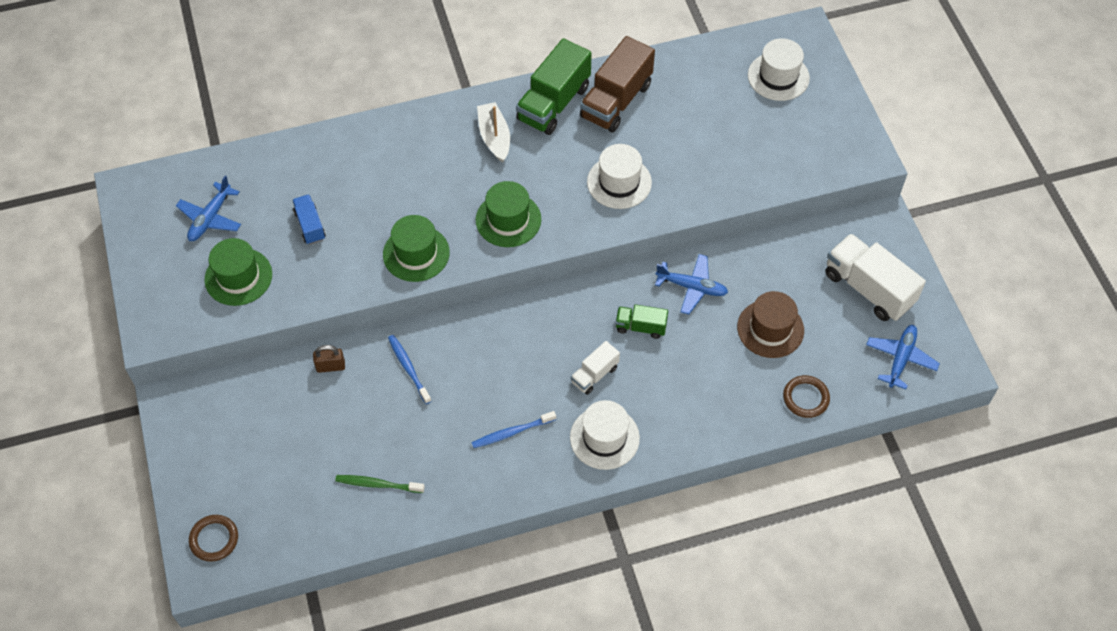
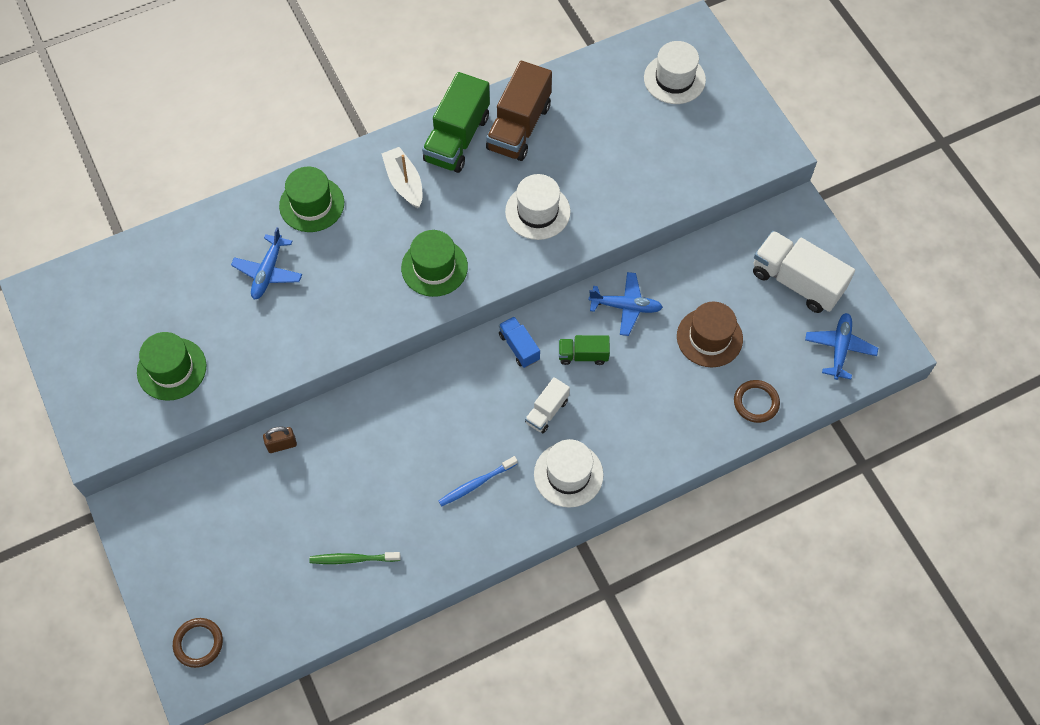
camera: 10 degrees left, 5 degrees up
(210, 218) = (130, 311): blue plane -> blue plane (268, 272)
(310, 225) = (234, 303): blue truck -> blue truck (519, 347)
(408, 368) = (360, 434): blue toothbrush -> none
(416, 253) = (348, 317): green hat -> green hat (312, 204)

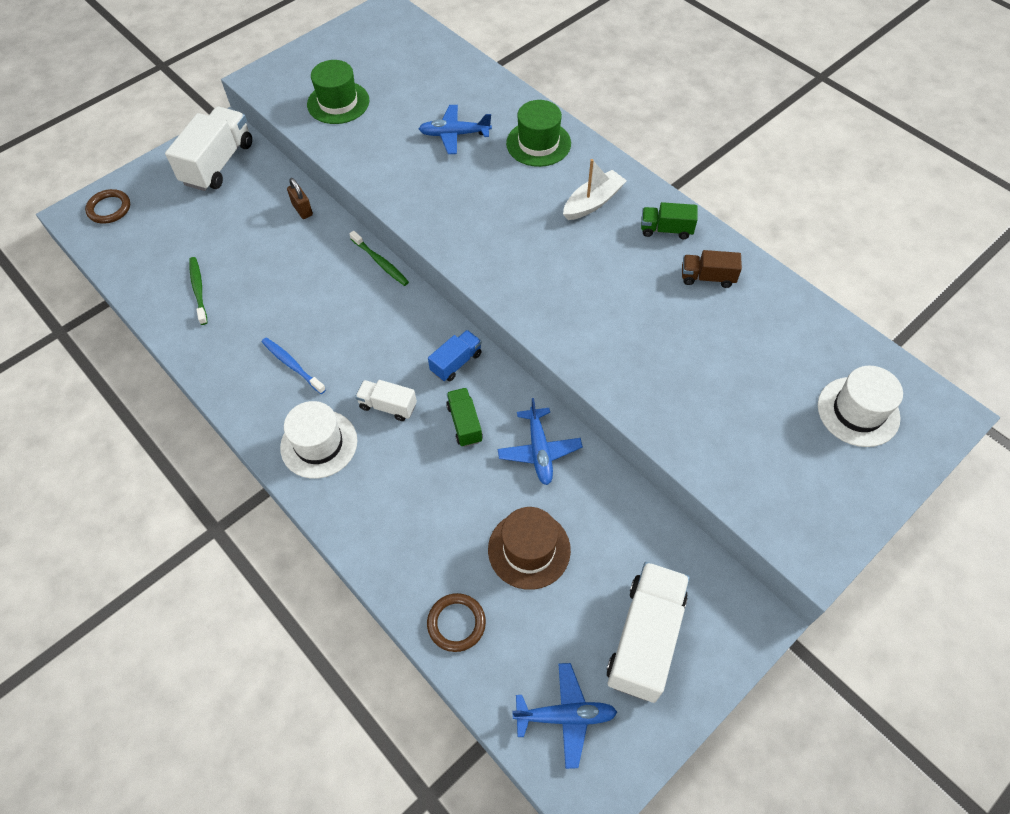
camera: 75 degrees right, 5 degrees down
(176, 520) = (218, 163): none -> white truck
(381, 385) = (380, 262): none -> green toothbrush
(434, 267) = (504, 251): green hat -> none
(457, 138) = (666, 230): green truck -> green truck, size x0.53
(519, 127) = (707, 277): brown truck -> brown truck, size x0.53
(537, 212) = (607, 320): white hat -> none

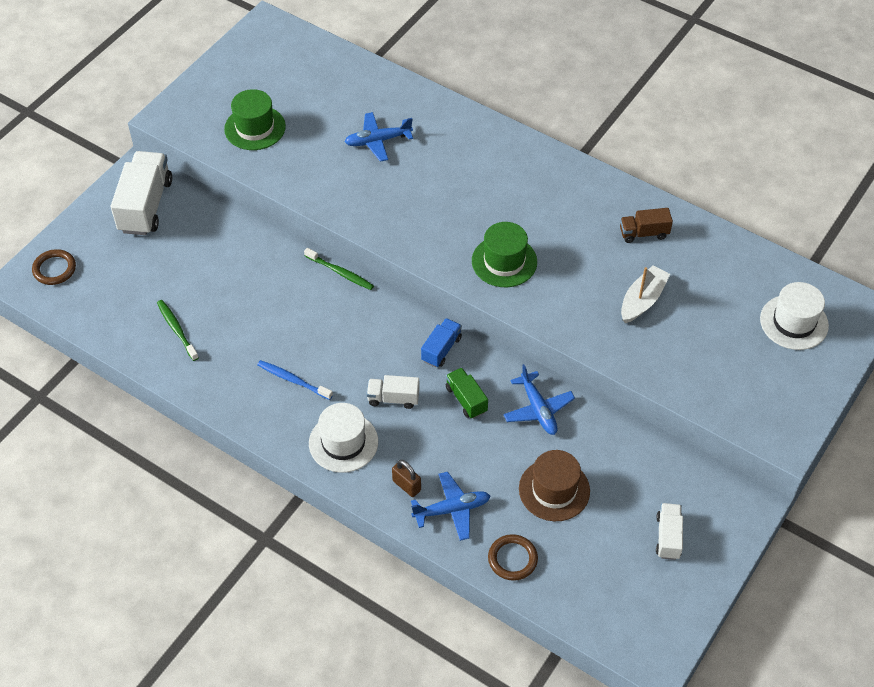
camera: 15 degrees left, 5 degrees down
(302, 210) = (247, 236): brown padlock -> brown padlock (406, 485)
(538, 143) = (459, 136): green hat -> green hat (504, 261)
(565, 716) = (622, 607): blue plane -> blue plane (452, 509)
(593, 202) = (525, 183): white boat -> white boat (642, 300)
(645, 639) = (668, 537): white truck -> white truck, size x0.53
(666, 230) = (597, 197): green truck -> none

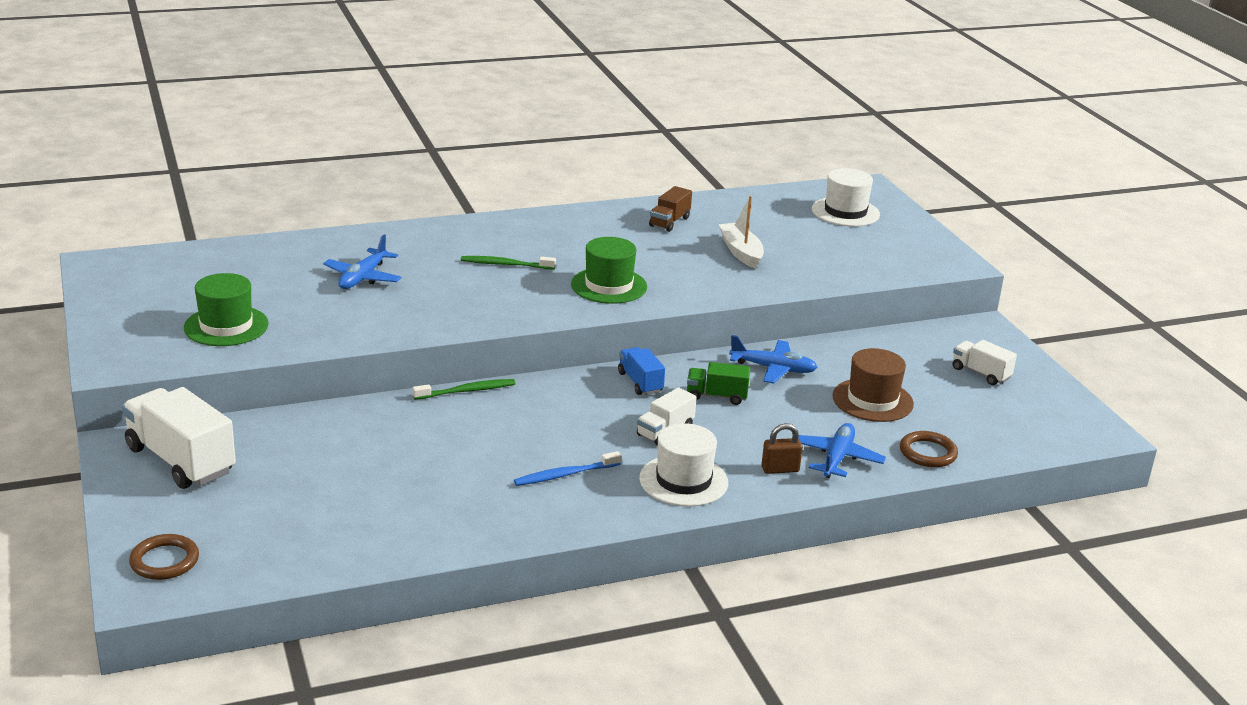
camera: 55 degrees left, 25 degrees down
(177, 329) = (390, 515): green toothbrush -> green toothbrush (505, 264)

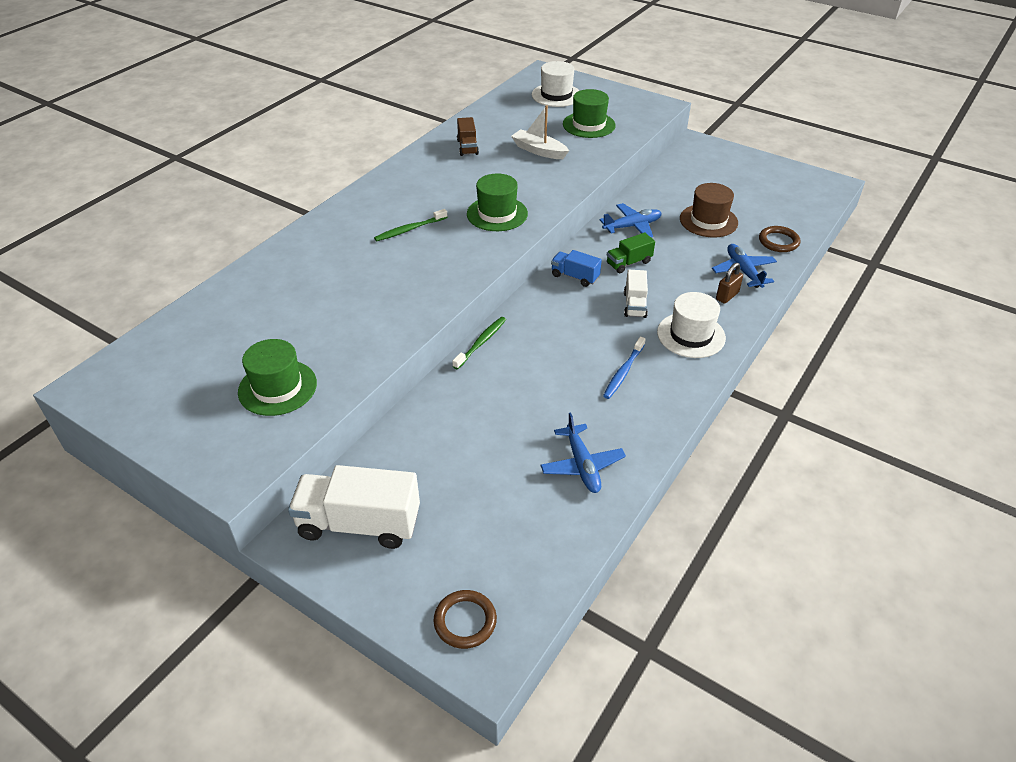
camera: 35 degrees left, 15 degrees up
(363, 278) = (325, 290): blue plane -> blue plane (582, 465)
(837, 250) = (589, 125): none -> green hat
(980, 373) = (734, 174): white truck -> none

